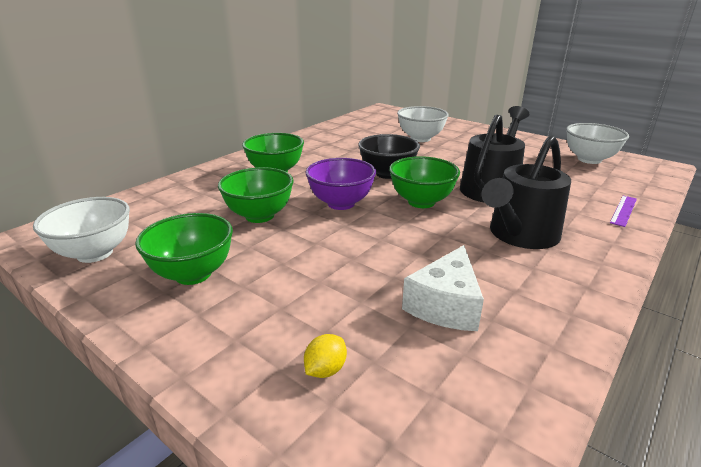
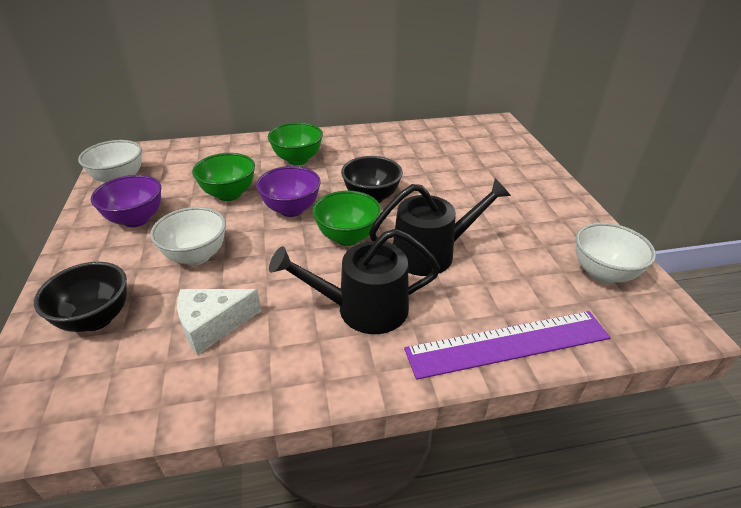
camera: 40 degrees right, 10 degrees up
(193, 274) = (136, 219): green bowl -> purple bowl
(325, 370) = (96, 319): yellow lemon -> black bowl
(420, 138) = (468, 172): white bowl -> white bowl (196, 256)
(623, 210) = (508, 344): purple ruler -> purple ruler, size x2.36

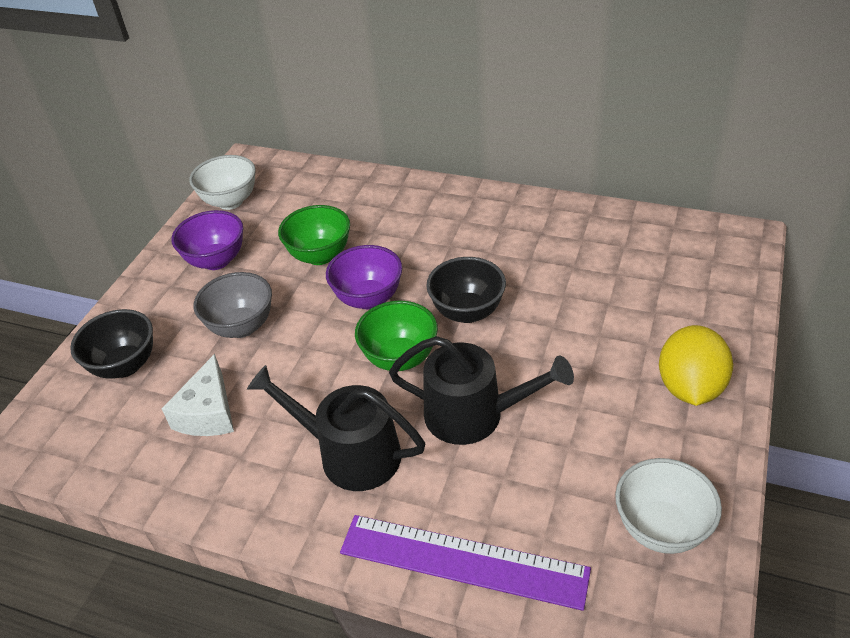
camera: 35 degrees right, 5 degrees up
(196, 256) = (242, 326): white bowl -> grey bowl
(213, 325) = (208, 413): white cheese -> white cheese turned 90 degrees counterclockwise
(297, 160) = (424, 226): green bowl -> none
(542, 197) = (690, 387): none -> yellow lemon

